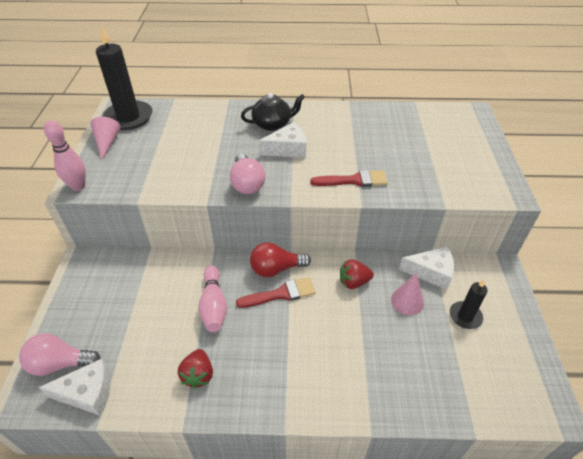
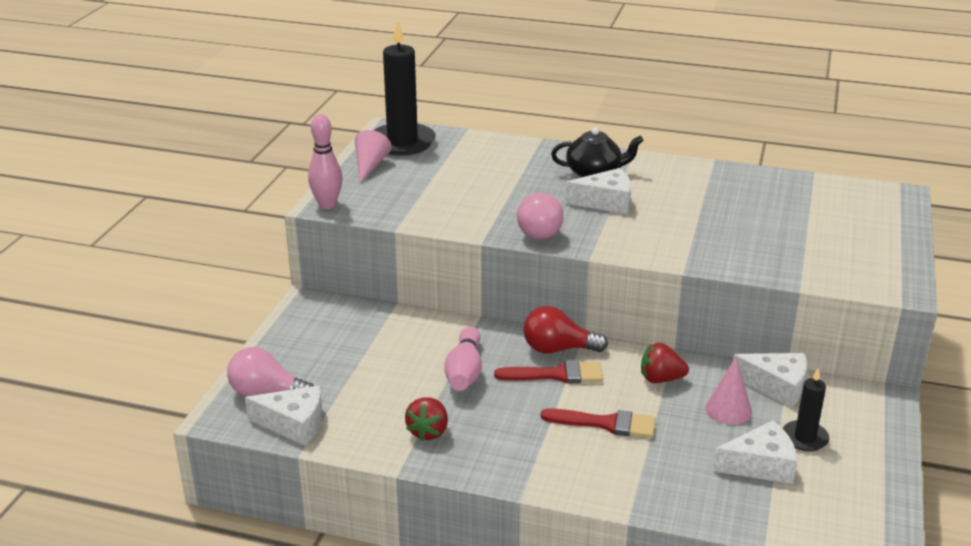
camera: 15 degrees right, 15 degrees down
(354, 180) = (684, 246): red brush -> red brush (606, 424)
(445, 350) = (760, 465): none -> white cheese

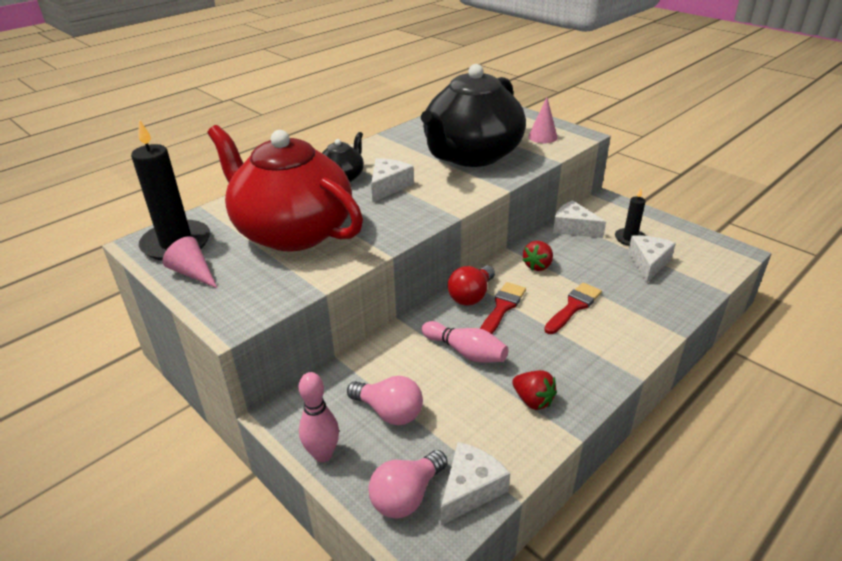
camera: 60 degrees left, 5 degrees up
(327, 205) = (234, 320): pink bowling pin -> pink bowling pin (323, 454)
(471, 183) = (292, 231): none -> red teapot
(539, 230) = (399, 225): pink light bulb -> pink light bulb (389, 412)
(728, 410) = (587, 253): pink cone -> pink cone (542, 137)
(737, 228) = (471, 155): none -> black teapot
(776, 386) = (573, 228): white cheese -> white cheese turned 105 degrees counterclockwise

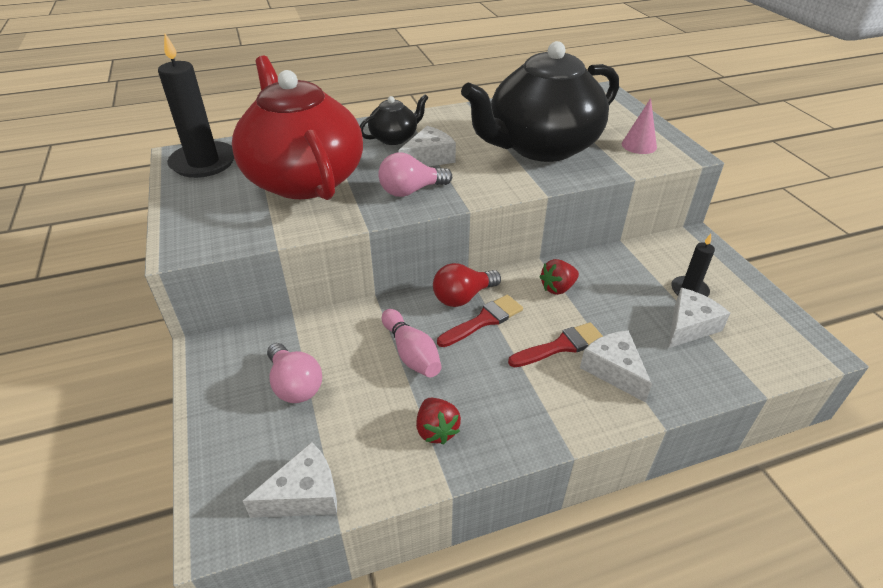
camera: 25 degrees right, 5 degrees up
(193, 273) = (192, 193): pink cone -> none
(323, 454) = (209, 401): pink bowling pin -> none
(406, 496) = (245, 474): pink light bulb -> pink light bulb (411, 191)
(573, 228) = (631, 259): white cheese -> white cheese (614, 370)

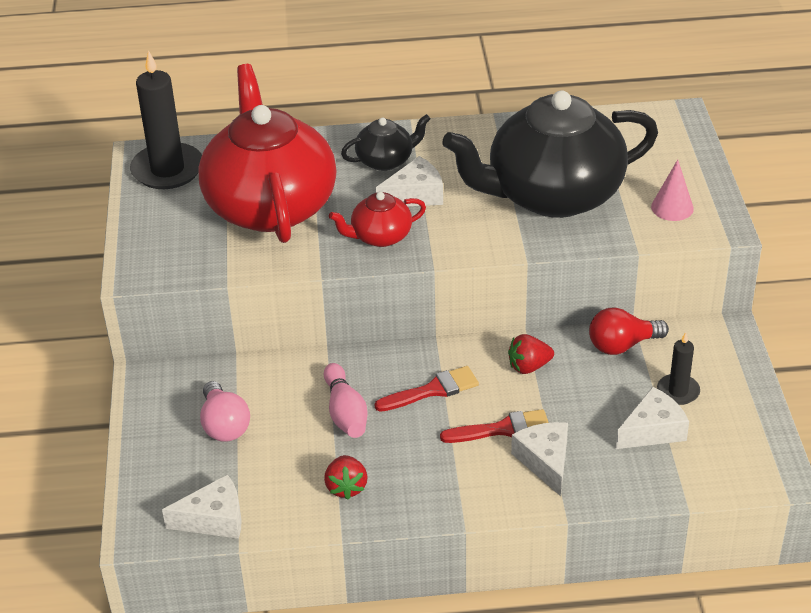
camera: 15 degrees right, 0 degrees up
(411, 191) = (380, 236): pink light bulb -> red teapot
(463, 297) = (420, 361): red light bulb -> red light bulb (622, 345)

